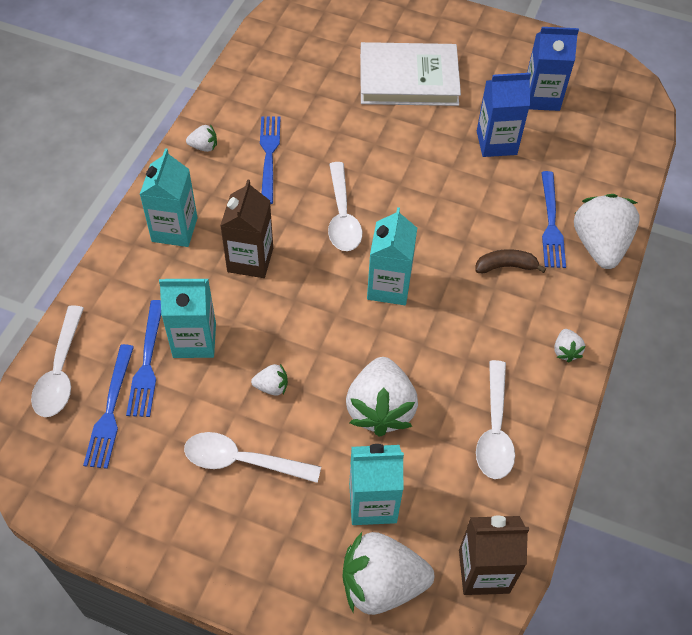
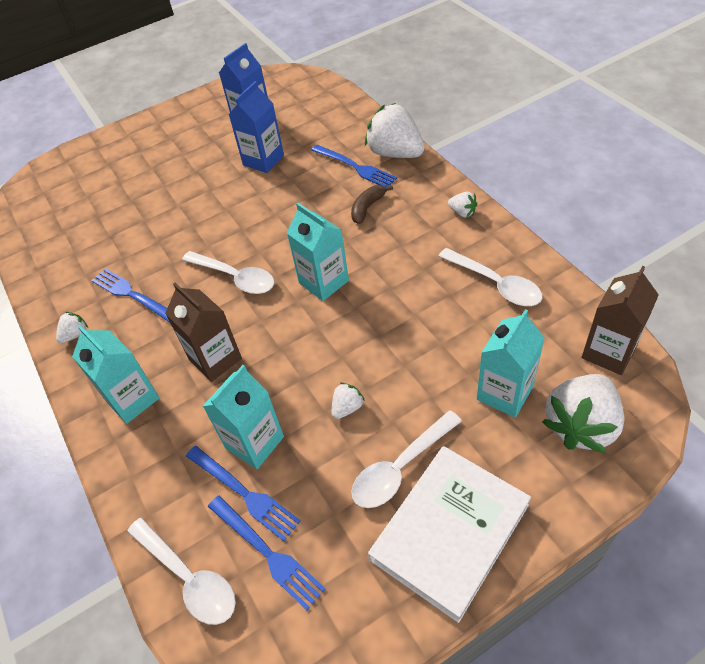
camera: 45 degrees left, 5 degrees down
(380, 409) = (425, 344): white strawberry -> none
(408, 79) = (159, 177): white book -> white book (450, 532)

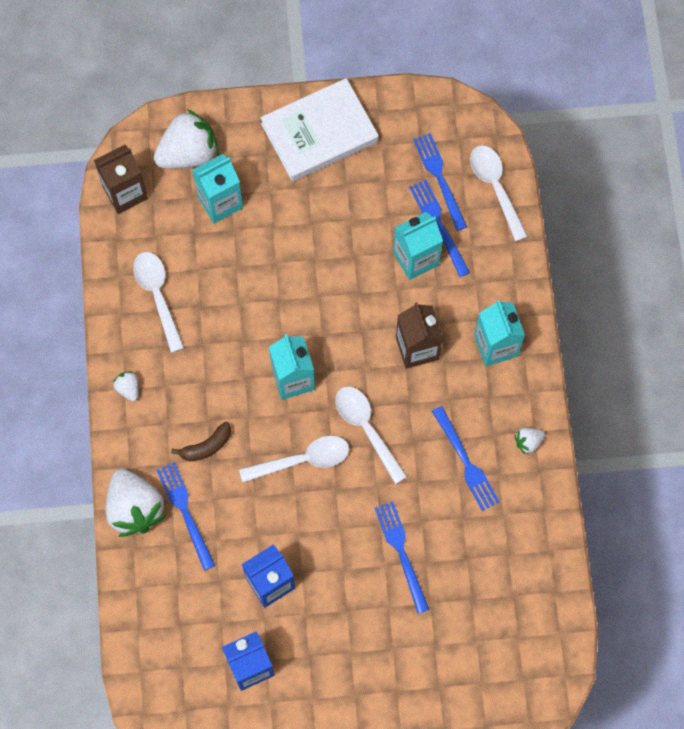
camera: 160 degrees left, 20 degrees up
(167, 217) = (401, 552): none -> blue fork
(347, 407) = (336, 250): white strawberry -> none
(400, 468) = (325, 188): white spoon -> white spoon (302, 460)

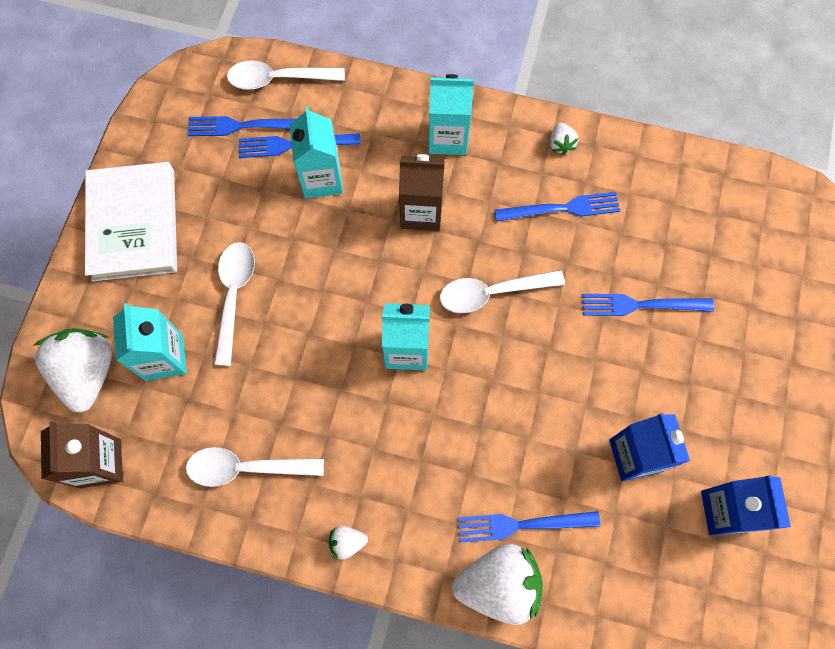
camera: 70 degrees left, 0 degrees up
(206, 446) = (451, 473): brown banana -> none
(302, 460) = (504, 371): white spoon -> white spoon (234, 296)

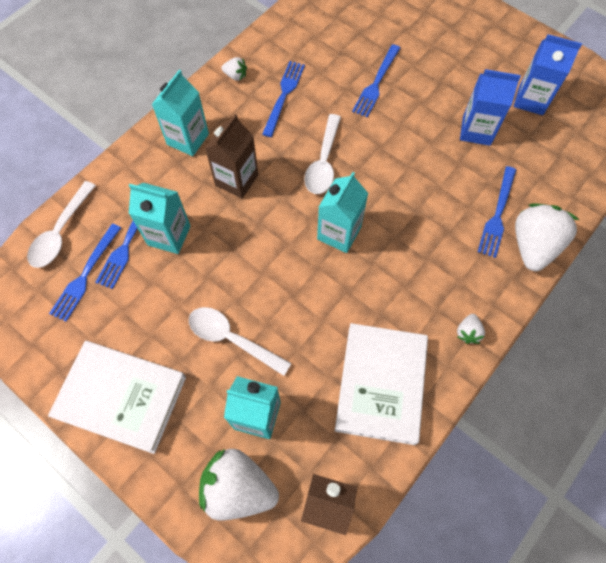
camera: 65 degrees left, 5 degrees down
(246, 468) = (380, 384): white spoon -> white book

